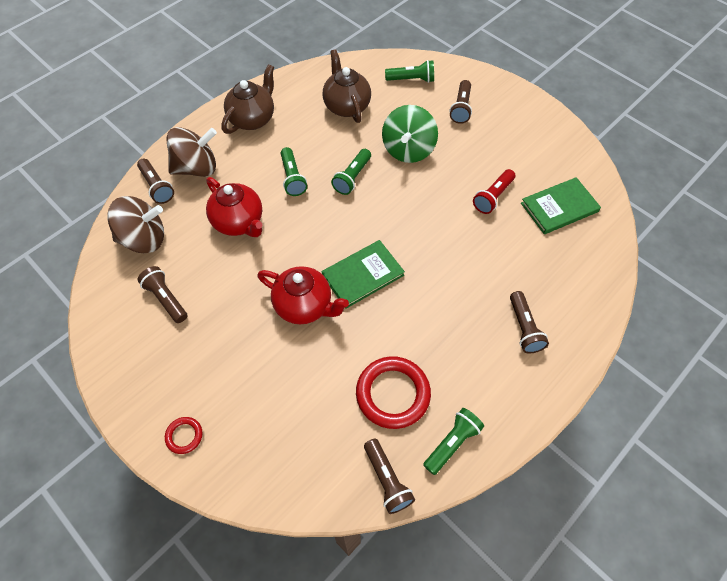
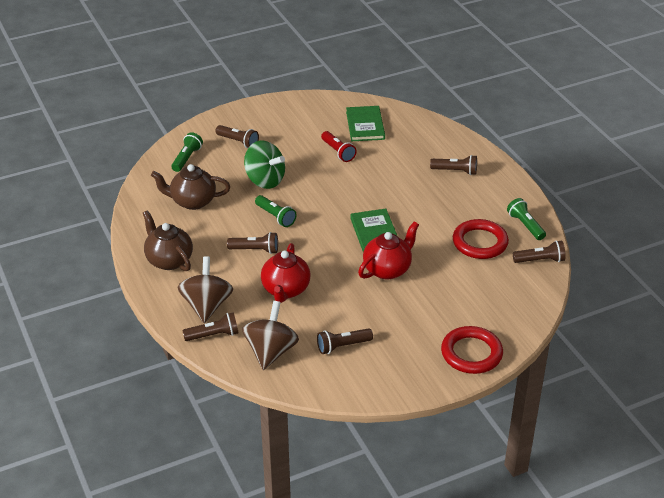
camera: 70 degrees left, 20 degrees down
(184, 436) = (471, 353): red ring -> red ring, size x2.07
(239, 222) = (285, 290): red teapot -> red teapot turned 120 degrees clockwise
(292, 178) = (255, 250): green flashlight -> brown flashlight

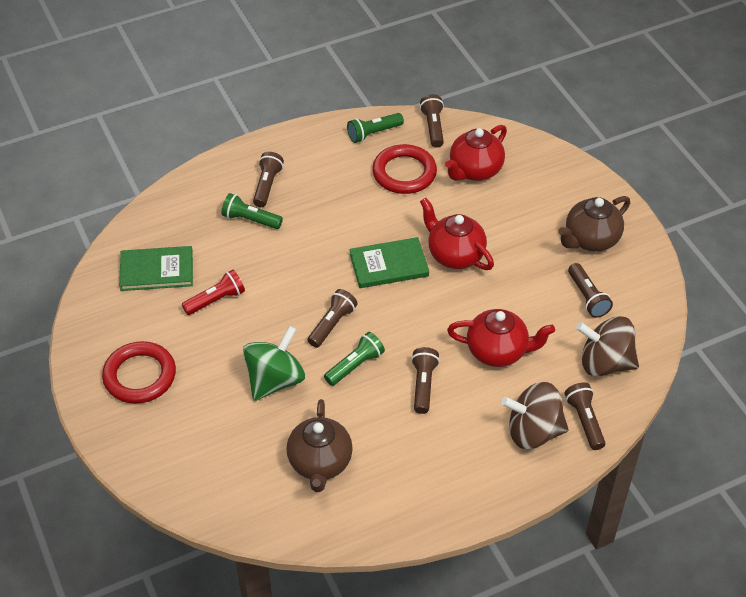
camera: 90 degrees left, 10 degrees up
(169, 260) = (447, 481): brown teapot -> brown teapot (590, 240)
(187, 158) = (215, 478): green flashlight -> green flashlight (250, 220)
(238, 142) = (179, 415): brown flashlight -> brown flashlight (332, 324)
(471, 353) = (584, 191): red ring -> red ring (140, 376)
(488, 284) = (474, 170): none -> red teapot

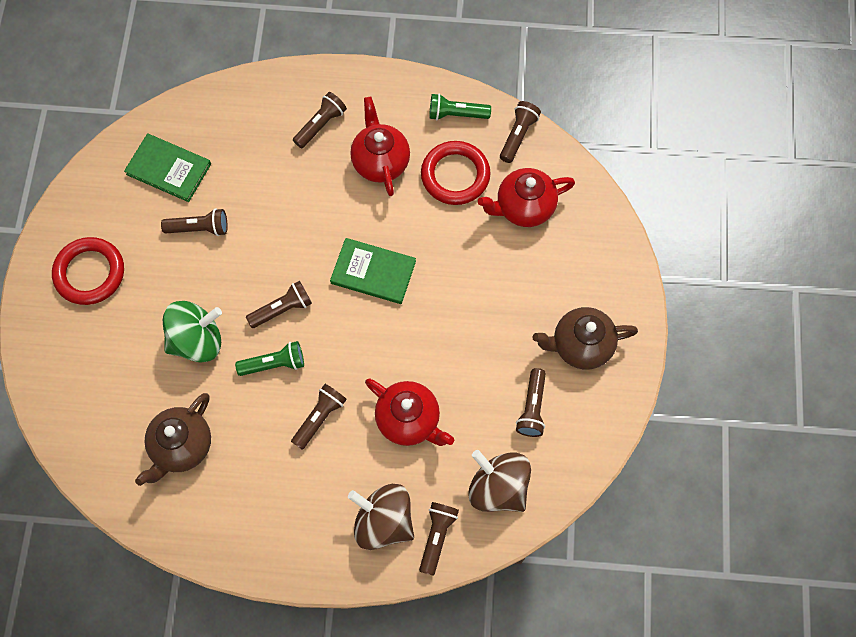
camera: 30 degrees right, 20 degrees up
(216, 300) = (199, 228): red flashlight -> brown flashlight
(250, 220) = (282, 156): green flashlight -> none
(455, 255) = (440, 293): red teapot -> red teapot (380, 161)

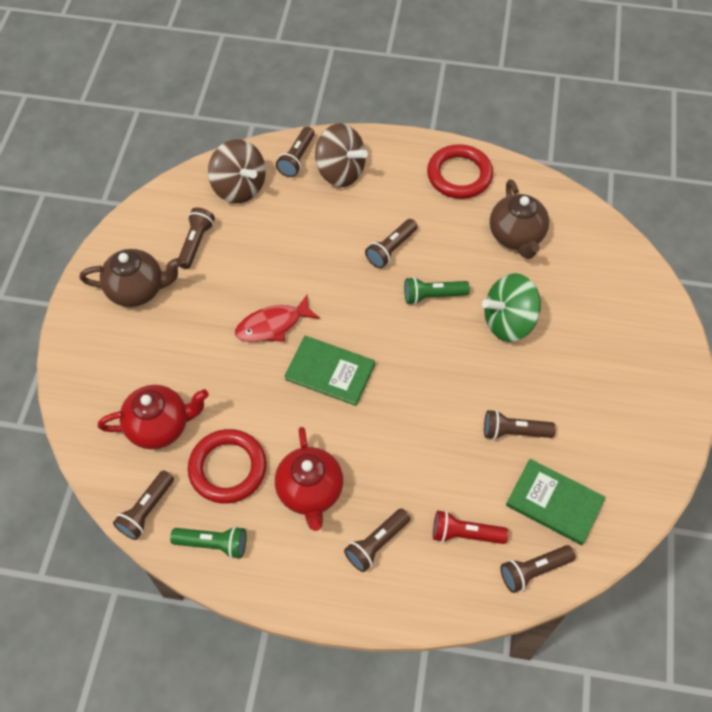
camera: 175 degrees left, 10 degrees down
(90, 273) = (626, 394): red ring -> red ring (459, 175)
(182, 446) = (516, 236): brown teapot -> brown teapot turned 135 degrees clockwise
(247, 138) = (465, 534): none -> red flashlight
(282, 309) = (424, 344): brown flashlight -> brown flashlight (533, 570)
(409, 420) = (309, 242): red teapot -> none
(435, 317) = (273, 325): none -> red fish

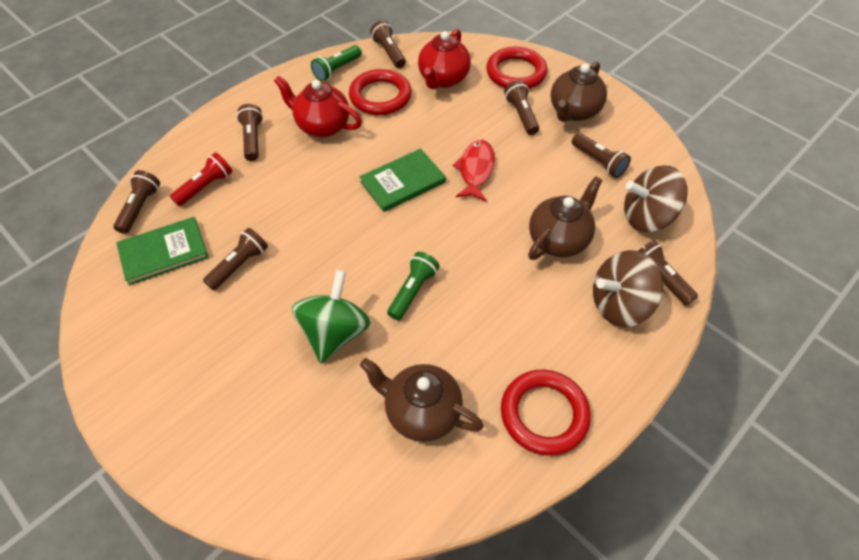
camera: 125 degrees right, 5 degrees down
(105, 366) = (516, 73): none -> red ring
(307, 231) = (559, 240): none -> brown teapot
(391, 249) = (490, 290): brown flashlight -> brown flashlight (521, 115)

